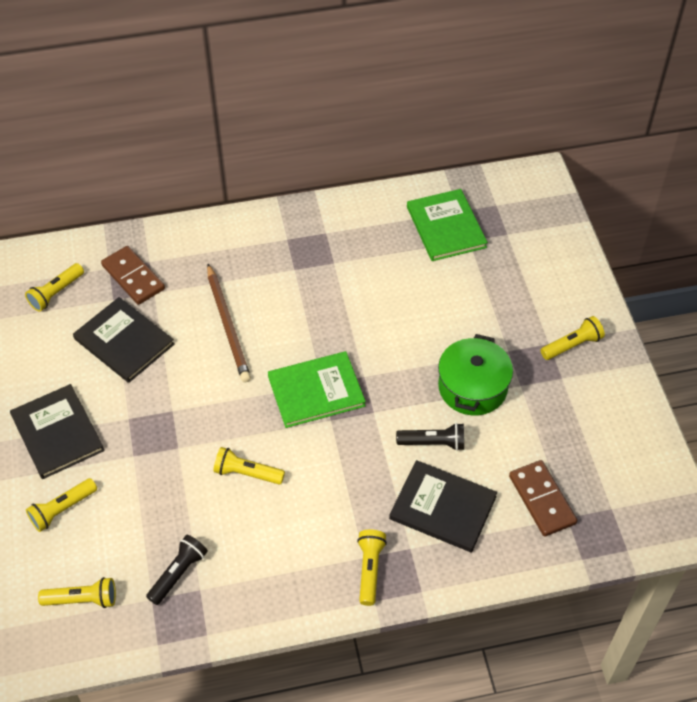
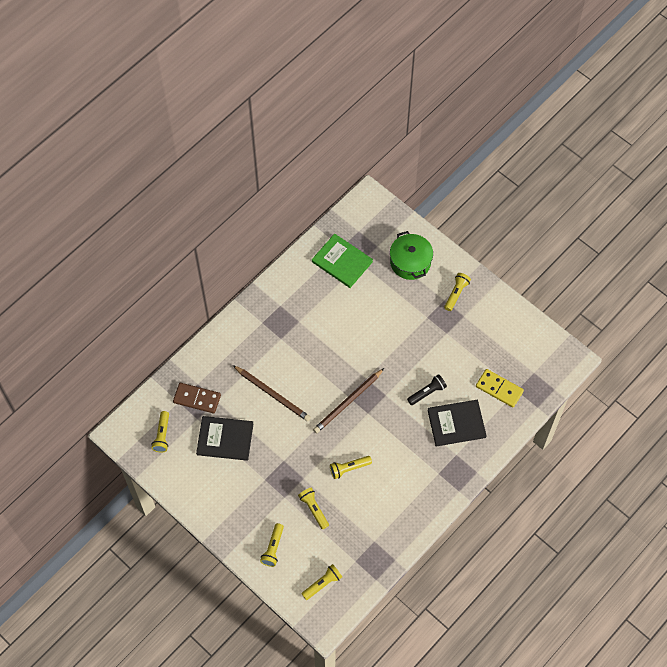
camera: 35 degrees left, 10 degrees up
(57, 433) = (234, 511): black book -> none
(178, 573) = (357, 540): black flashlight -> none
(316, 391) = (348, 402): green book -> brown pencil
(369, 570) = (445, 477): yellow flashlight -> yellow flashlight (314, 509)
(472, 387) = (424, 349): green pot -> green pot (410, 262)
(541, 500) = (499, 389): brown domino -> yellow domino

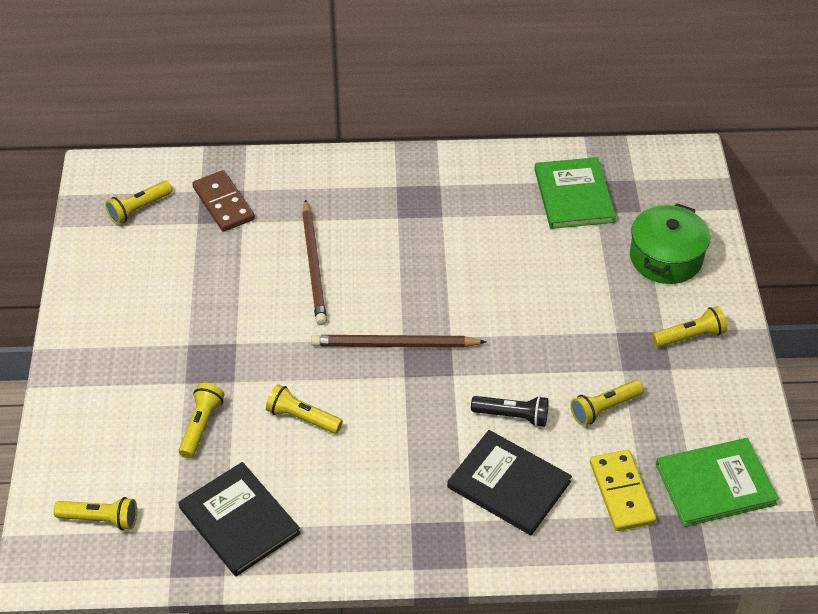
camera: 45 degrees right, 15 degrees down
(225, 439) = (200, 267): black book -> black book (239, 521)
(273, 548) = (99, 426): yellow flashlight -> yellow flashlight (604, 408)
(527, 354) = (715, 484): none -> green book

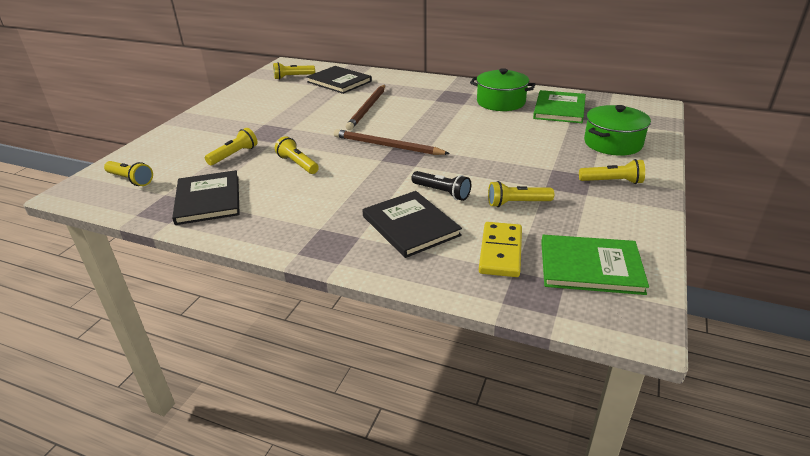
camera: 25 degrees right, 15 degrees down
(223, 203) = (339, 82): brown domino -> black book
(490, 199) = (501, 102): none -> green pot

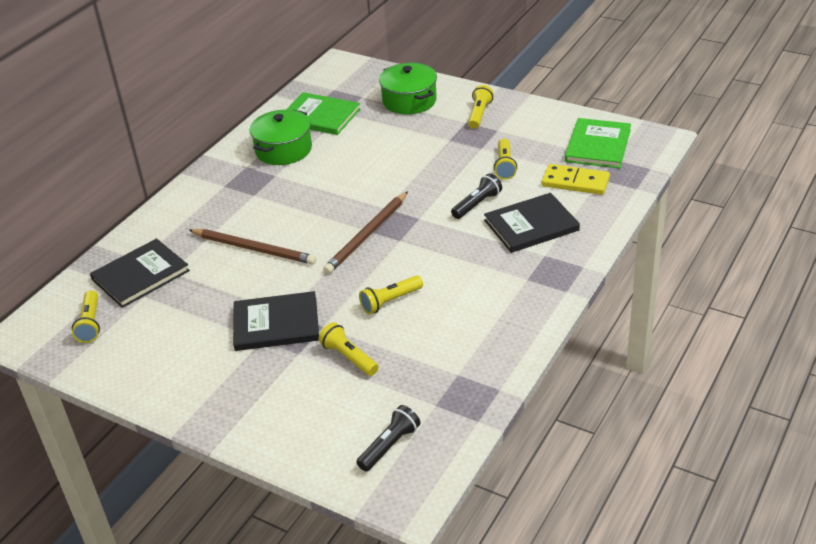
camera: 80 degrees left, 5 degrees up
(130, 180) = (389, 446): yellow flashlight -> black flashlight
(208, 199) = (456, 365): black book -> black book (276, 324)

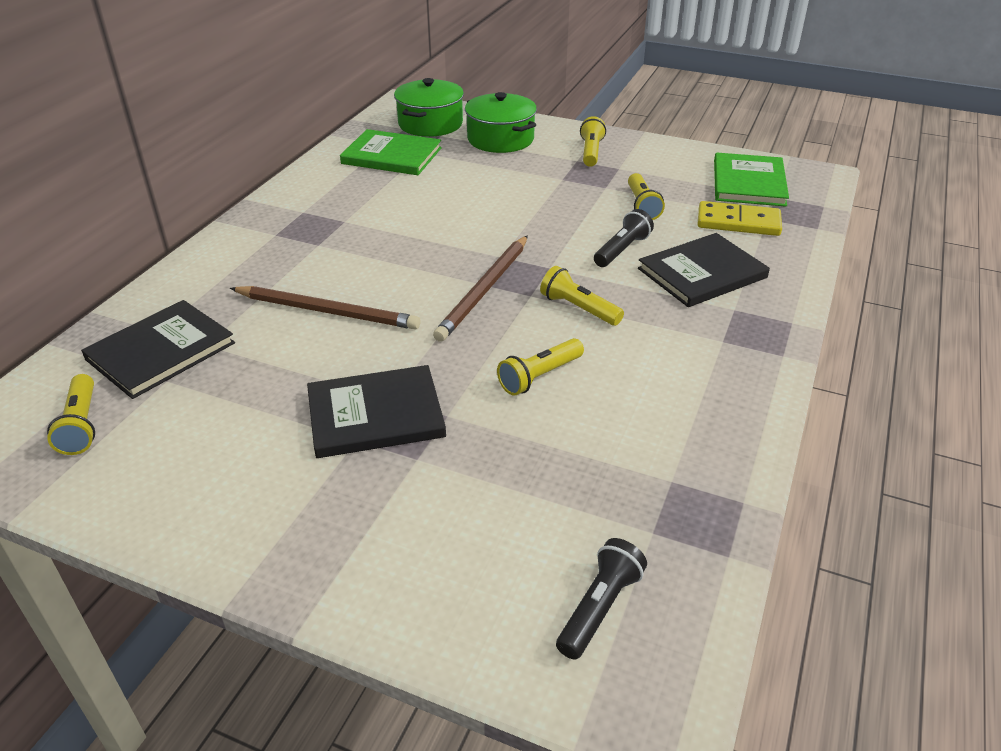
camera: 10 degrees left, 0 degrees up
(283, 150) = (351, 192): green pot -> green pot (430, 124)
(349, 358) = (498, 462): yellow flashlight -> yellow flashlight (579, 309)

